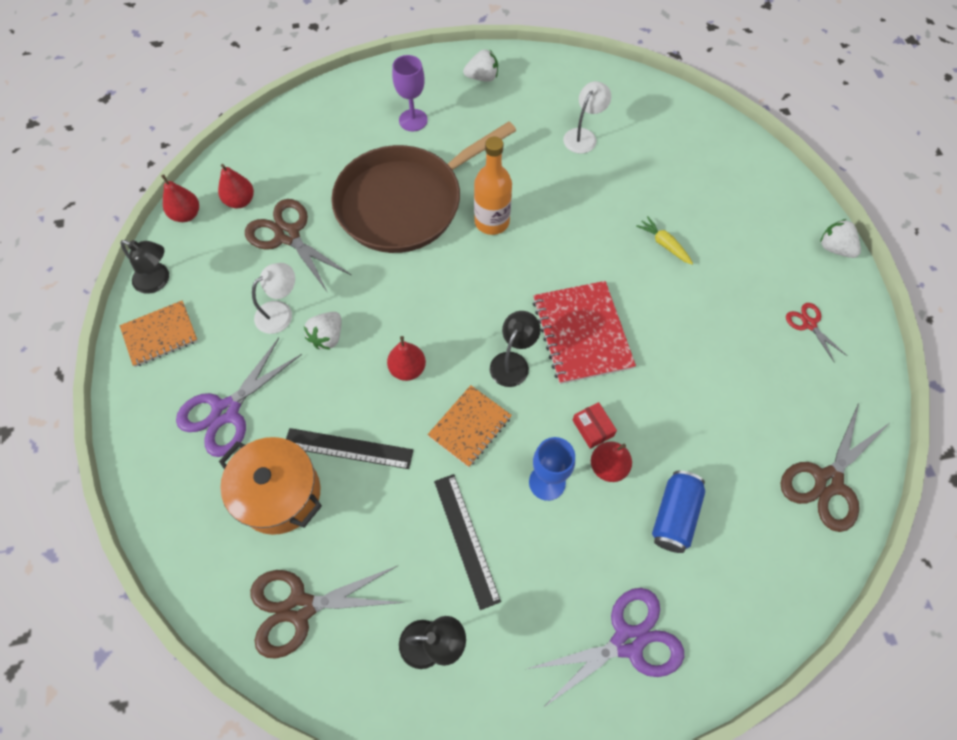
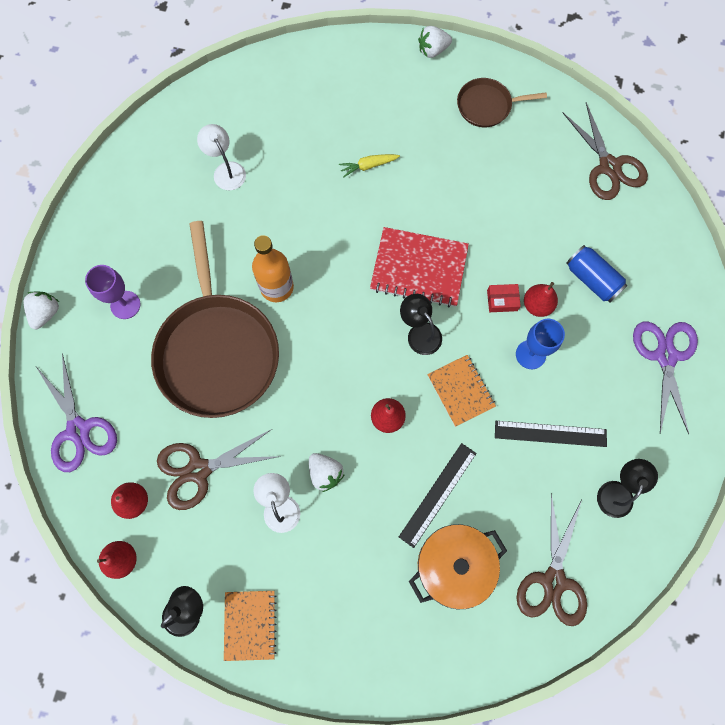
camera: 65 degrees left, 10 degrees up
(226, 411) = (357, 586): purple scissors -> purple scissors (78, 430)
(482, 77) = (109, 222): white strawberry -> white strawberry (46, 313)
(809, 324) = (487, 106): red scissors -> brown pan

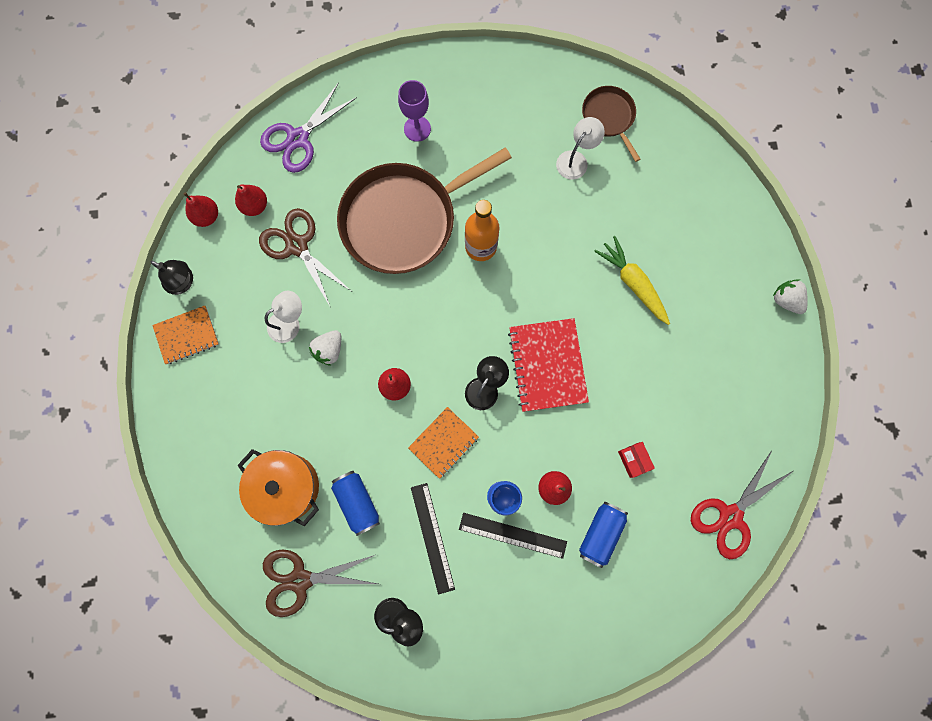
camera: 70 degrees right, 5 degrees up
(46, 313) = (387, 70): white strawberry -> none
(368, 166) = (632, 283): yellow carrot -> yellow carrot, size x1.68
(437, 494) = (343, 453): black ruler -> black ruler (512, 535)
(487, 106) = (746, 373): brown pan -> brown pan (609, 117)
(492, 496) = (357, 502): none -> blue can
(502, 300) = (545, 453): red box -> red box (634, 460)
(609, 166) = (730, 516): brown scissors -> red scissors
(665, 356) = (548, 628): purple scissors -> none

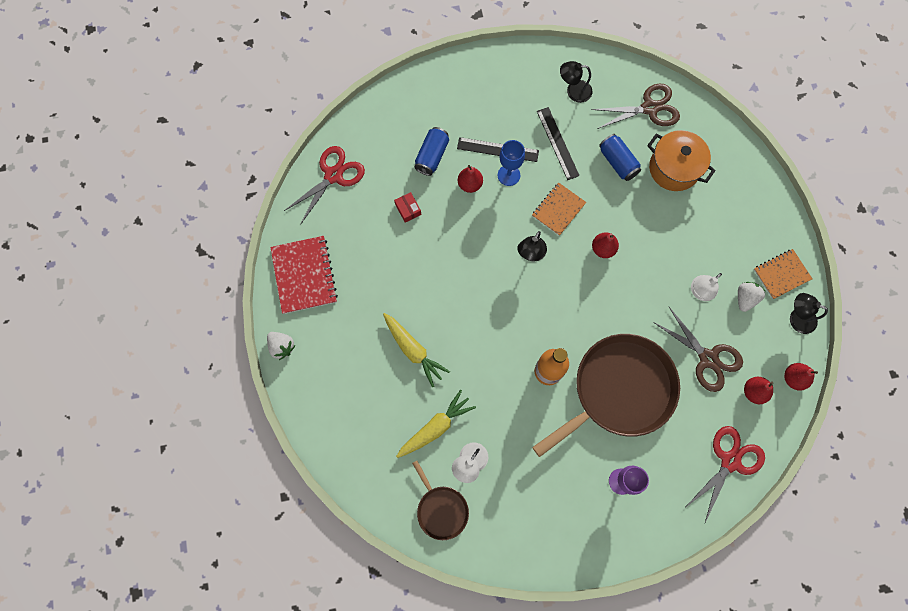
camera: 175 degrees right, 5 degrees down
(298, 138) = (730, 461): purple scissors -> red scissors
(329, 350) = (662, 272): white strawberry -> white strawberry (745, 298)
(547, 365) = (481, 275): red notebook -> red notebook (304, 275)
(611, 198) = (435, 427): none -> yellow carrot

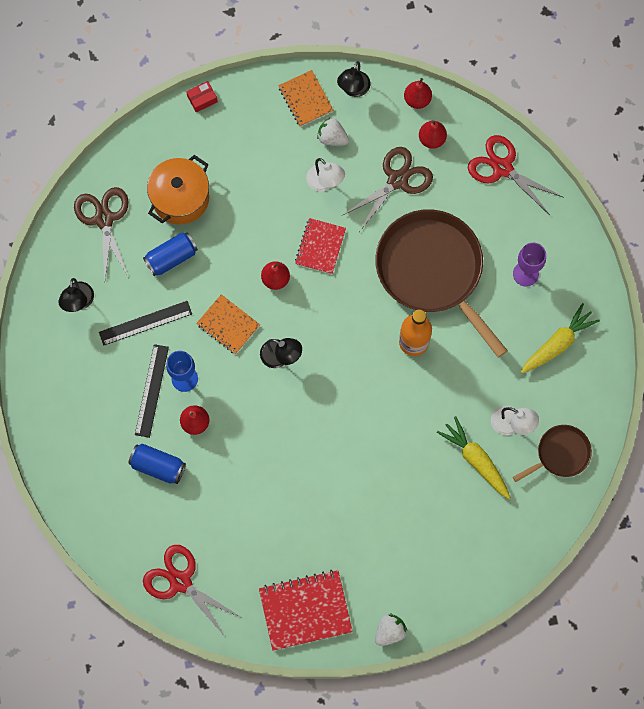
camera: 90 degrees left, 0 degrees up
(408, 209) = (225, 493): red box -> red box (202, 99)
(413, 350) = (392, 484): yellow carrot -> yellow carrot (557, 343)
(636, 288) = (320, 247): none -> red notebook

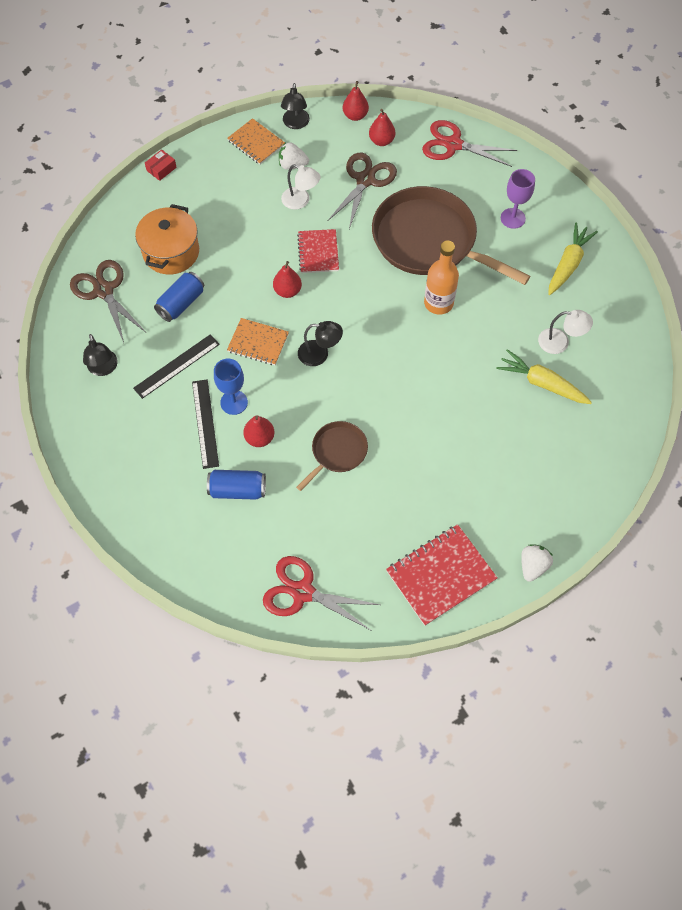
camera: 20 degrees left, 10 degrees down
(560, 454) = (616, 353): brown pan -> brown pan (337, 452)

